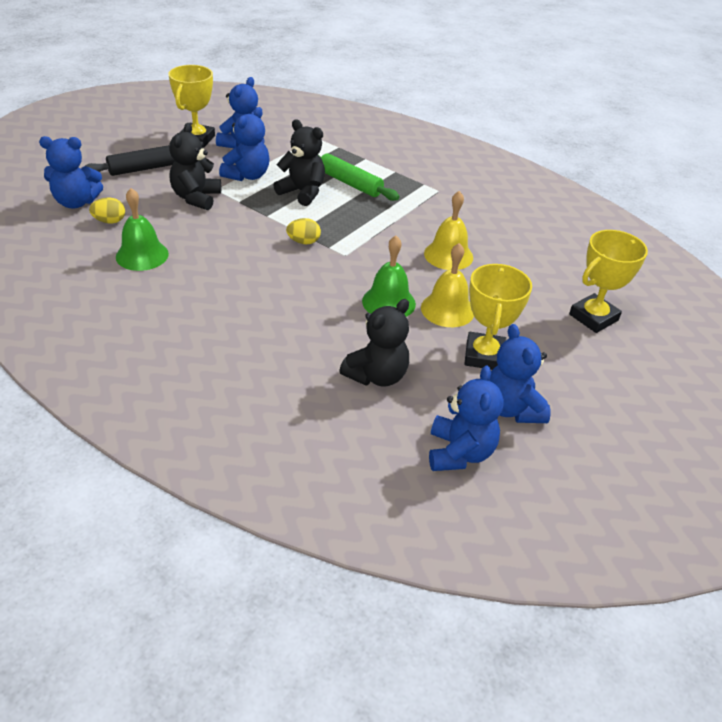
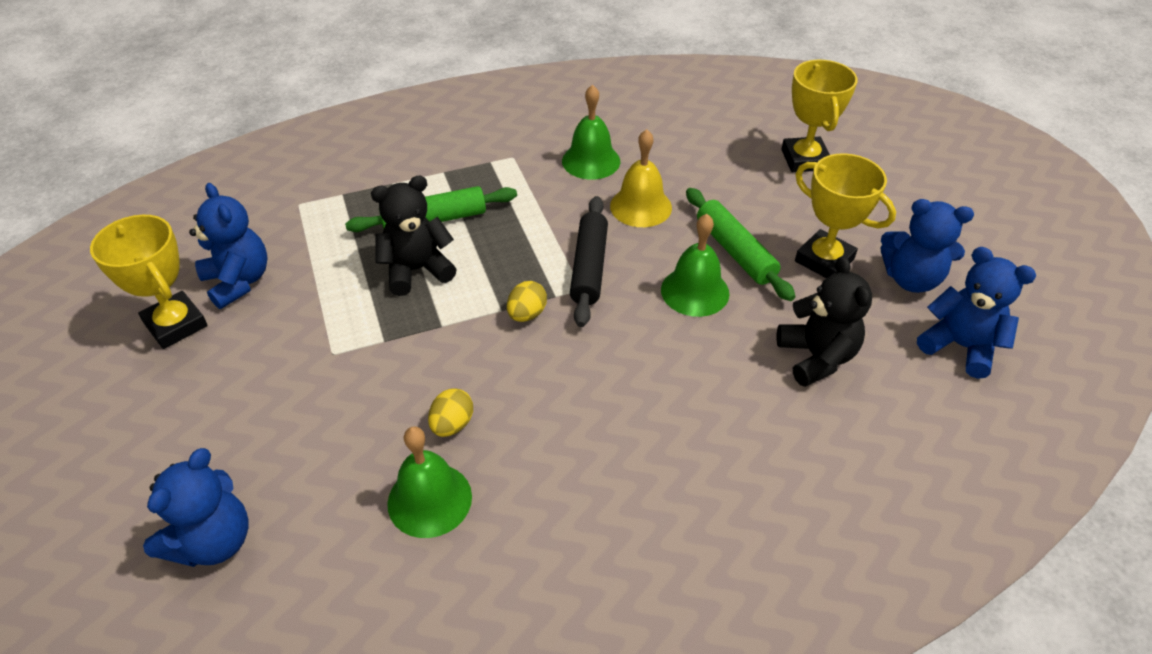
camera: 55 degrees left, 5 degrees up
(110, 221) = (308, 511): yellow egg -> yellow egg (452, 424)
(145, 168) = (197, 415): black rolling pin -> black rolling pin (589, 267)
(196, 198) = (334, 384): black teddy bear -> none
(247, 175) = (327, 307): blue teddy bear -> none
(447, 309) = (735, 251): yellow bell -> green rolling pin
(471, 221) = (591, 161): none -> green bell

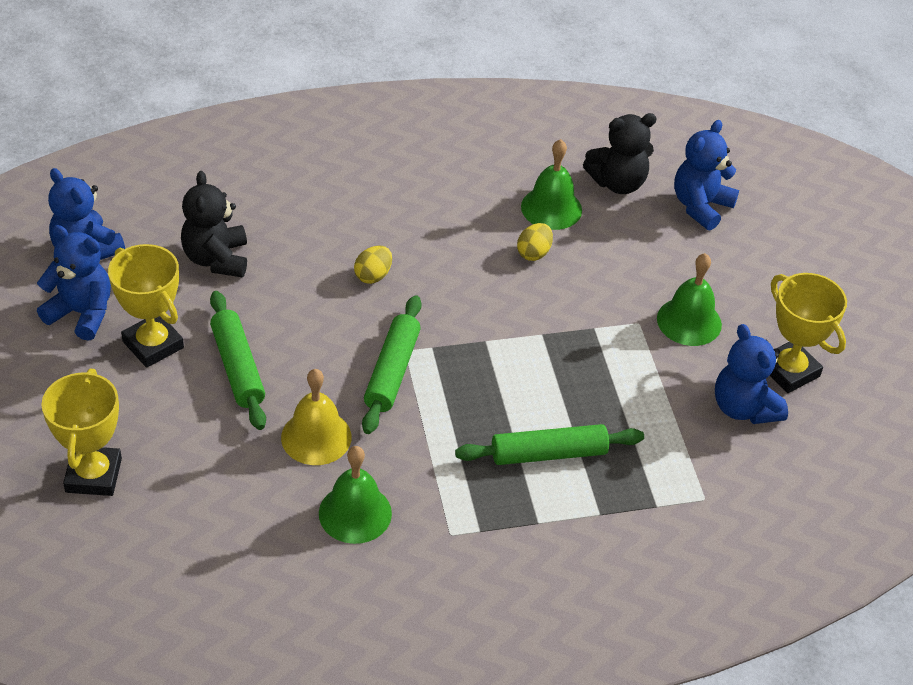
camera: 175 degrees left, 0 degrees up
(417, 270) = (566, 394): black teddy bear -> black teddy bear (618, 183)
(527, 314) = (461, 333): yellow egg -> yellow egg (373, 276)
(589, 267) = (392, 372): black rolling pin -> green rolling pin
(695, 291) = (296, 332): green bell -> green bell (689, 321)

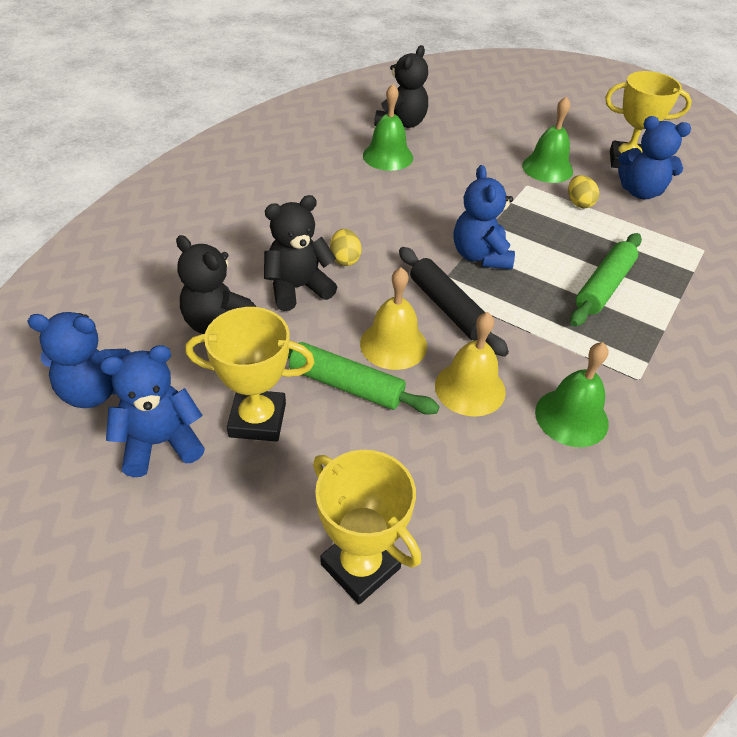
camera: 45 degrees left, 0 degrees up
(305, 273) = (298, 288): none -> black teddy bear
(310, 366) = (393, 344): none -> yellow bell
(392, 372) = (448, 308): green rolling pin -> black rolling pin
(534, 253) = (417, 185): yellow egg -> yellow egg (579, 203)
(700, 206) = (459, 111): blue teddy bear -> blue teddy bear (480, 256)

